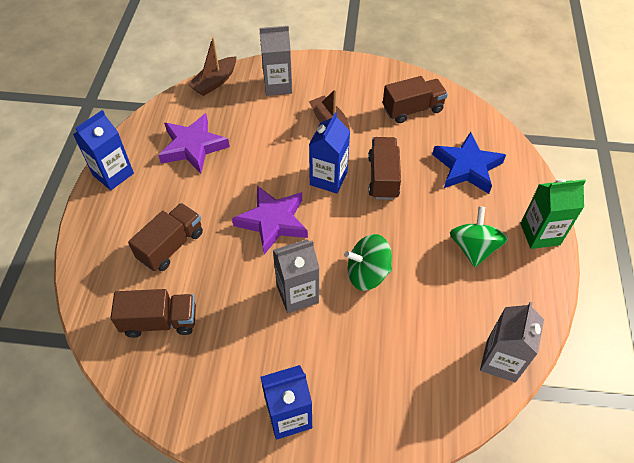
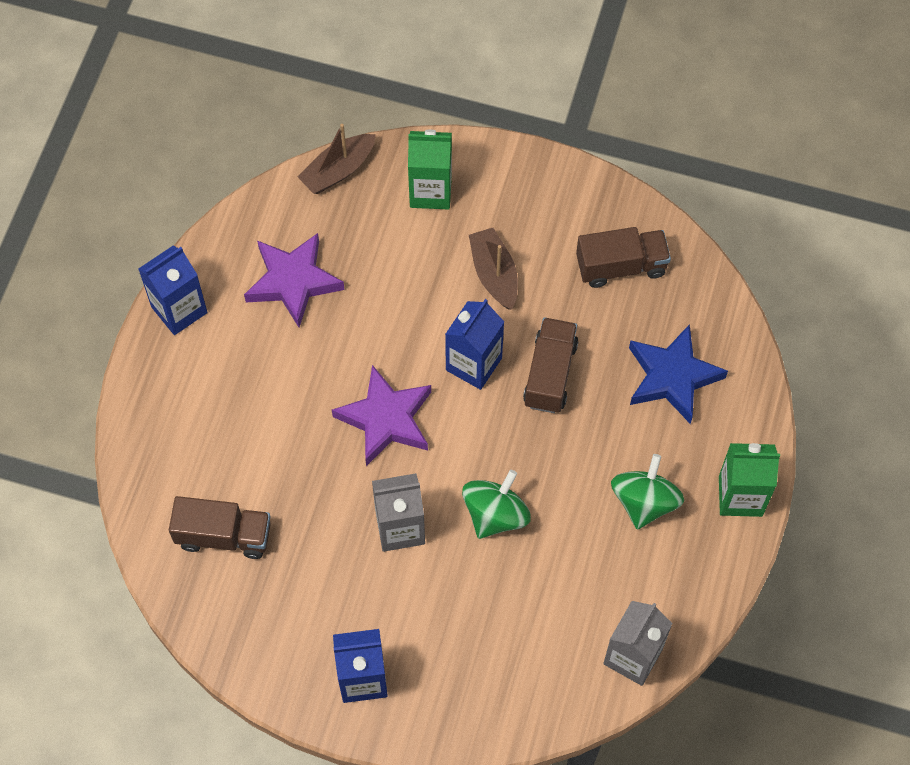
camera: 10 degrees right, 10 degrees up
(171, 246) = (247, 433): brown truck -> none
(278, 85) = (430, 191): grey carton -> green carton
(367, 273) = (495, 514): green spinning top -> green spinning top turned 120 degrees clockwise

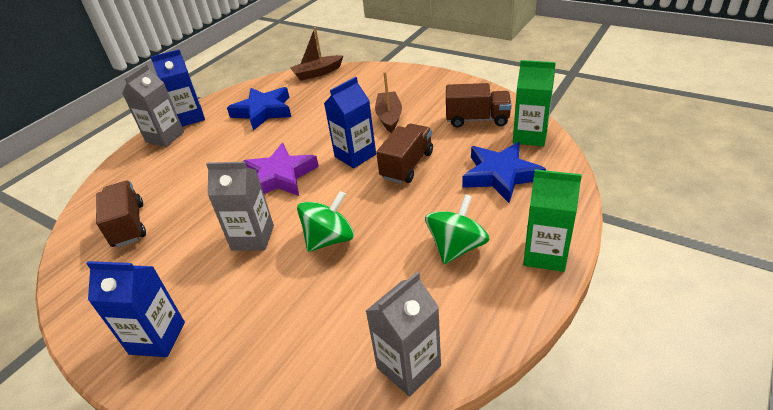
camera: 20 degrees right, 25 degrees down
(165, 360) = (165, 137): none -> grey carton
(224, 535) = (128, 225): brown truck -> brown truck turned 135 degrees counterclockwise
(293, 282) = (263, 111): purple star -> blue star
(430, 191) = (366, 83): green carton -> green carton (530, 136)

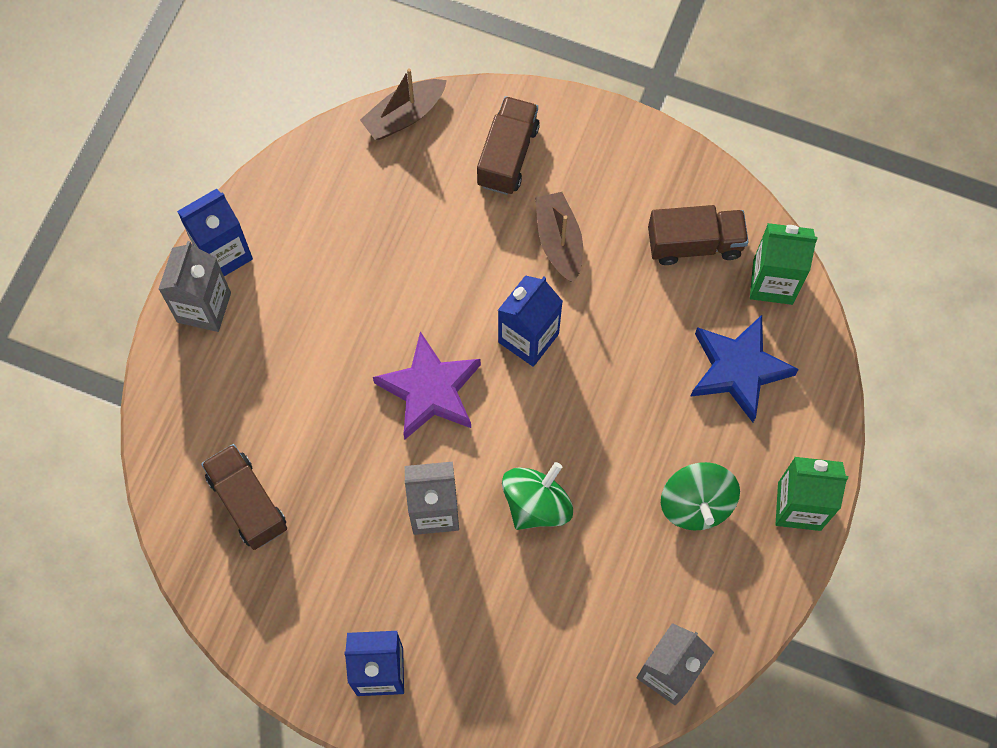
camera: 15 degrees left, 30 degrees up
(263, 111) = (346, 233): blue star -> none
(407, 165) = (608, 356): brown truck -> brown truck (508, 156)
(456, 247) = (696, 504): green spinning top -> green spinning top turned 150 degrees clockwise

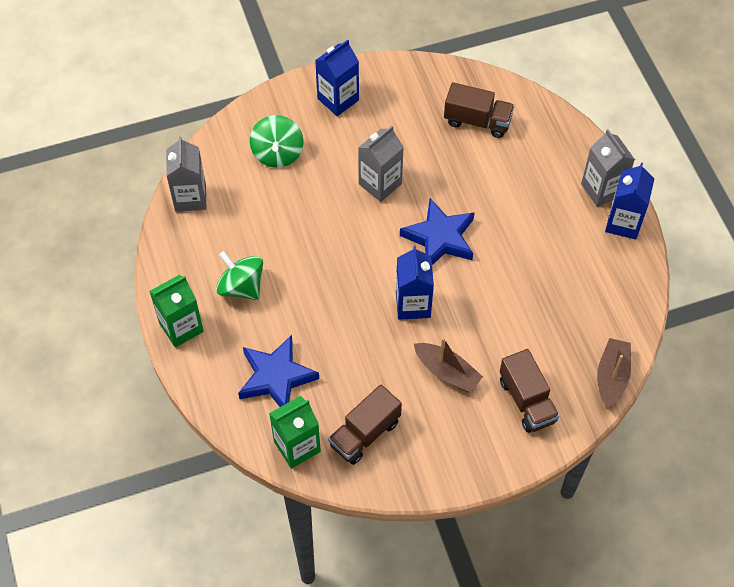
camera: 140 degrees right, 10 degrees down
(430, 390) = (440, 238): purple star -> blue star
(536, 504) = (329, 224): green spinning top -> green spinning top (277, 153)

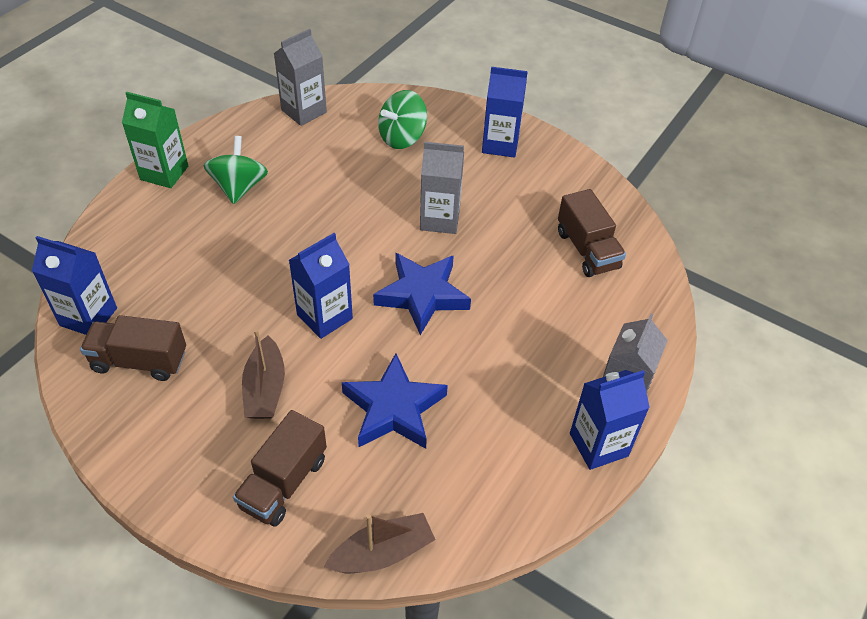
camera: 50 degrees right, 10 degrees down
(276, 377) = (158, 261): blue star -> blue star (394, 408)
(297, 446) = (88, 317): green carton -> blue carton

